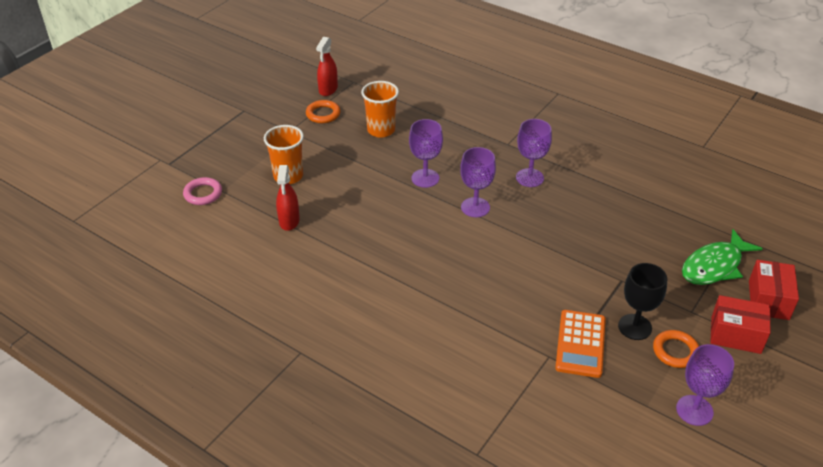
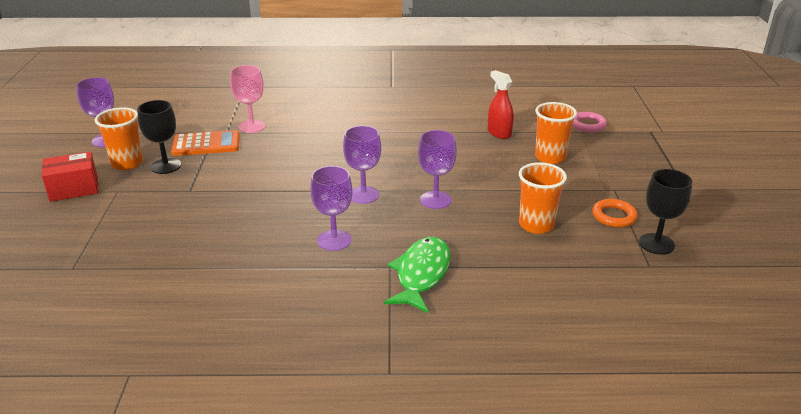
camera: 145 degrees right, 10 degrees down
(328, 89) = (656, 244): red spray bottle -> black goblet
(515, 352) = (252, 126): none -> pink goblet
(580, 344) = (206, 144): orange calculator -> orange calculator turned 105 degrees clockwise
(675, 351) = (127, 163): orange ring -> orange cup
(714, 266) = (98, 231): green fish -> green fish (421, 274)
(768, 300) = (40, 223): red box -> none

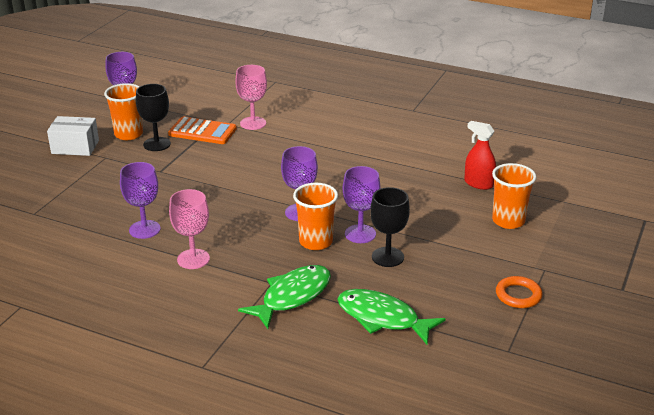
camera: 25 degrees right, 0 degrees up
(74, 189) = (75, 147): red box -> white box
(292, 266) = (193, 259): none -> pink goblet
(334, 240) = (243, 246): purple goblet -> purple goblet (144, 229)
(499, 133) = (478, 184): red spray bottle -> red spray bottle turned 45 degrees counterclockwise
(520, 270) = (382, 318): none -> green fish
(536, 225) = (433, 282): orange cup -> orange cup (316, 242)
(587, 125) = (581, 197): pink ring -> none
(656, 244) = (535, 333): black goblet -> black goblet (387, 257)

